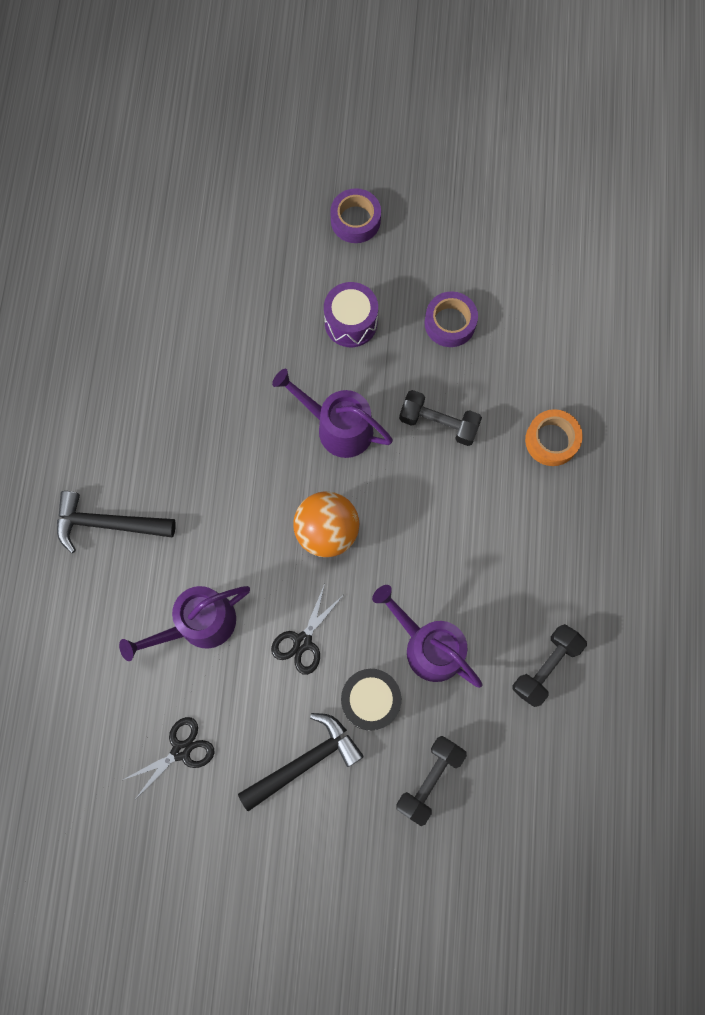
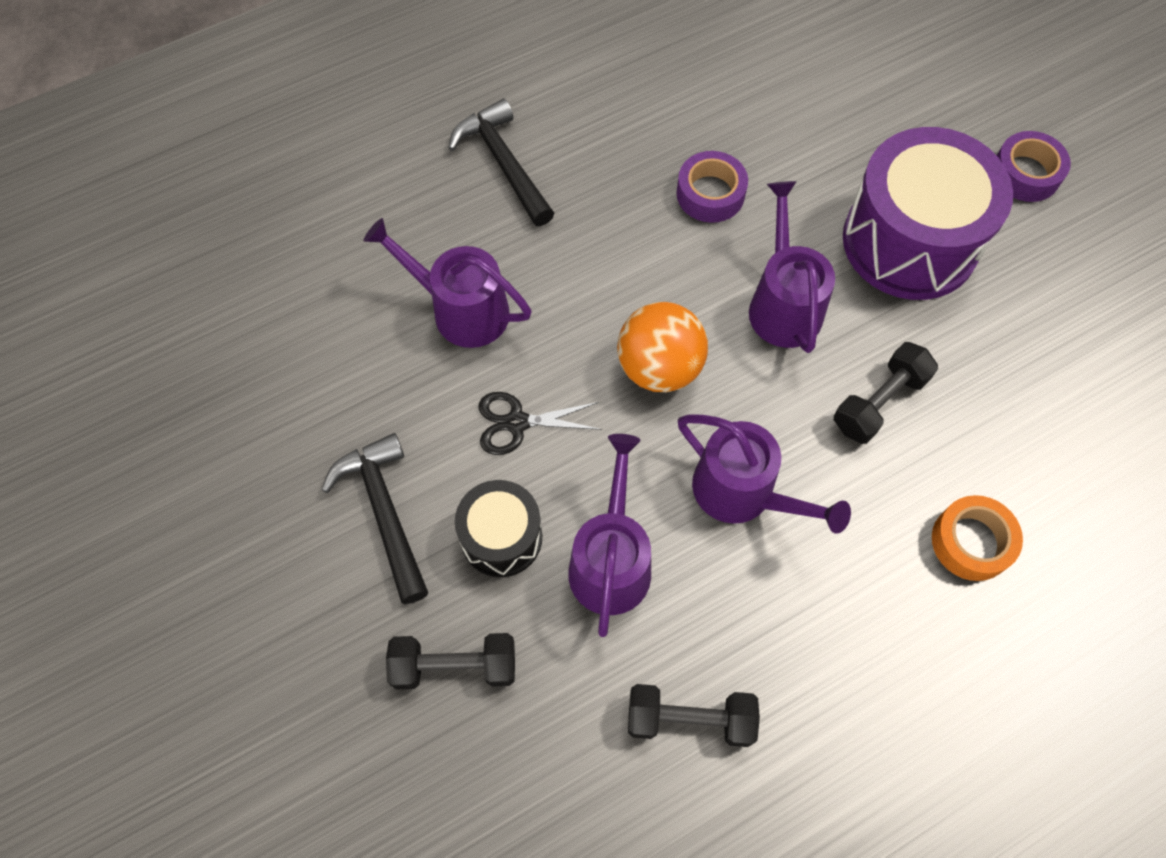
camera: 55 degrees right, 10 degrees down
(181, 750) = (313, 380): black scissors -> none
(305, 761) = (384, 512): black hammer -> black hammer turned 135 degrees counterclockwise
(351, 322) = (910, 241): purple drum -> purple drum, size x1.87
(438, 423) = (879, 402): black dumbbell -> black dumbbell turned 60 degrees clockwise
(438, 542) = (742, 493): none -> purple watering can
(450, 323) = (1004, 339): purple tape -> purple tape (710, 194)

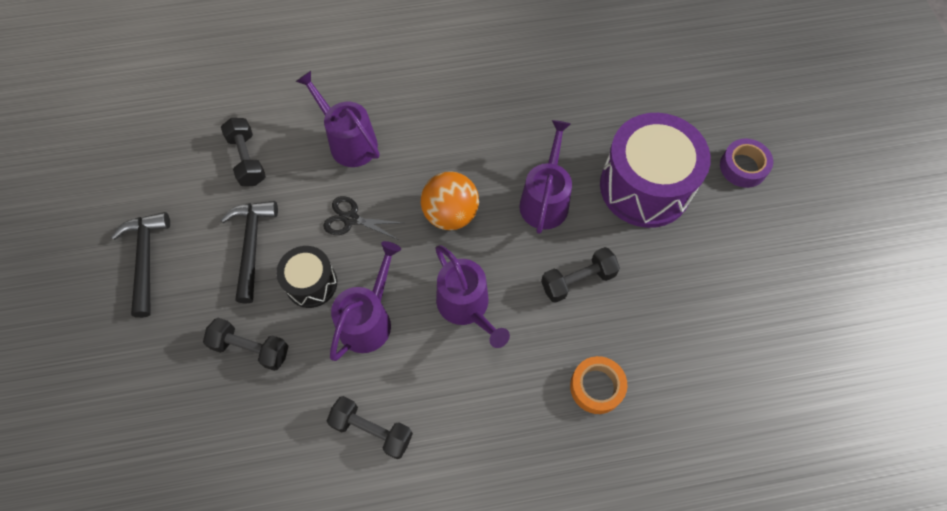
camera: 20 degrees right, 0 degrees up
(317, 385) = (247, 159): none -> black dumbbell
(503, 163) = (413, 62): black hammer -> black hammer (146, 259)
(710, 194) = (531, 118): purple tape -> none

